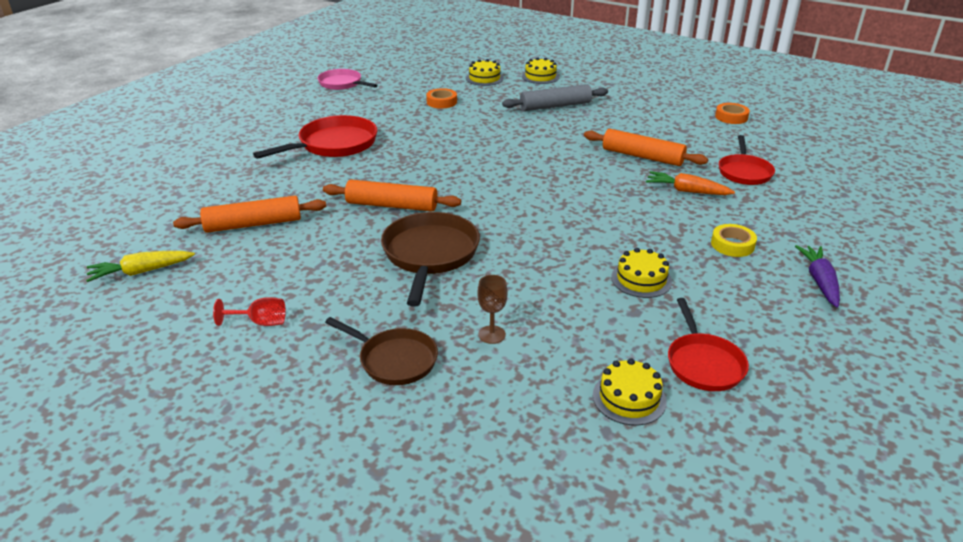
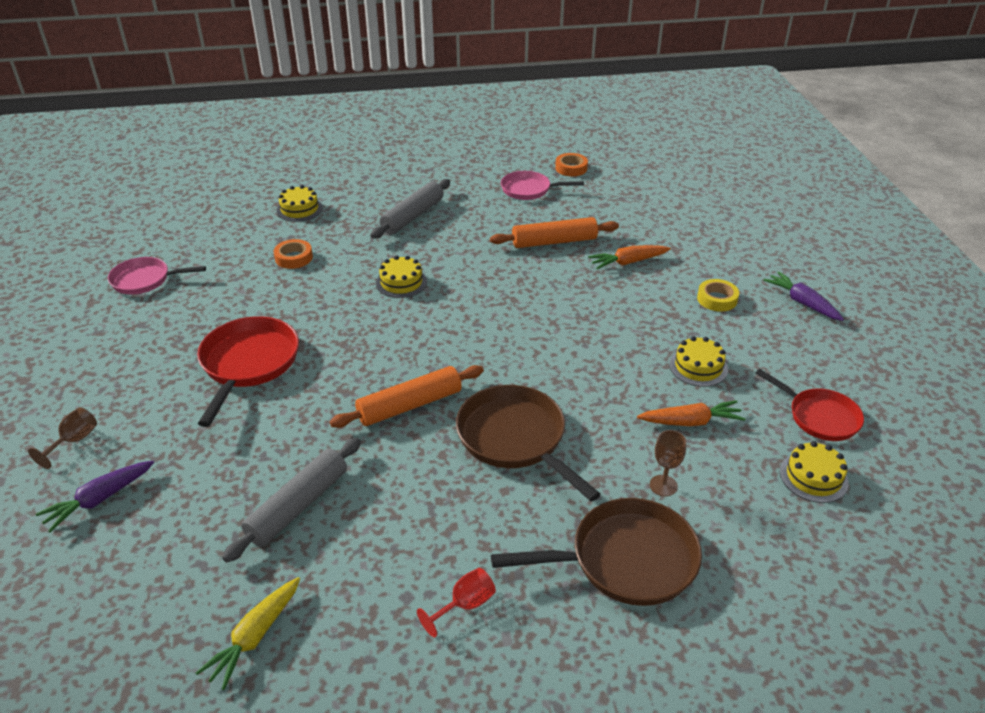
camera: 40 degrees left, 5 degrees up
(171, 173) = (99, 499): none -> purple carrot
(199, 143) = (74, 441): none -> brown goblet
(253, 224) = (298, 506): orange rolling pin -> grey rolling pin
(394, 360) = (625, 560): brown pan -> brown pan, size x1.54
(540, 76) = (353, 185): yellow cake -> yellow cake (401, 282)
(577, 309) = (690, 422): none -> orange carrot
(672, 119) = (529, 190): none -> pink pan
(744, 172) = (644, 223): red pan -> none

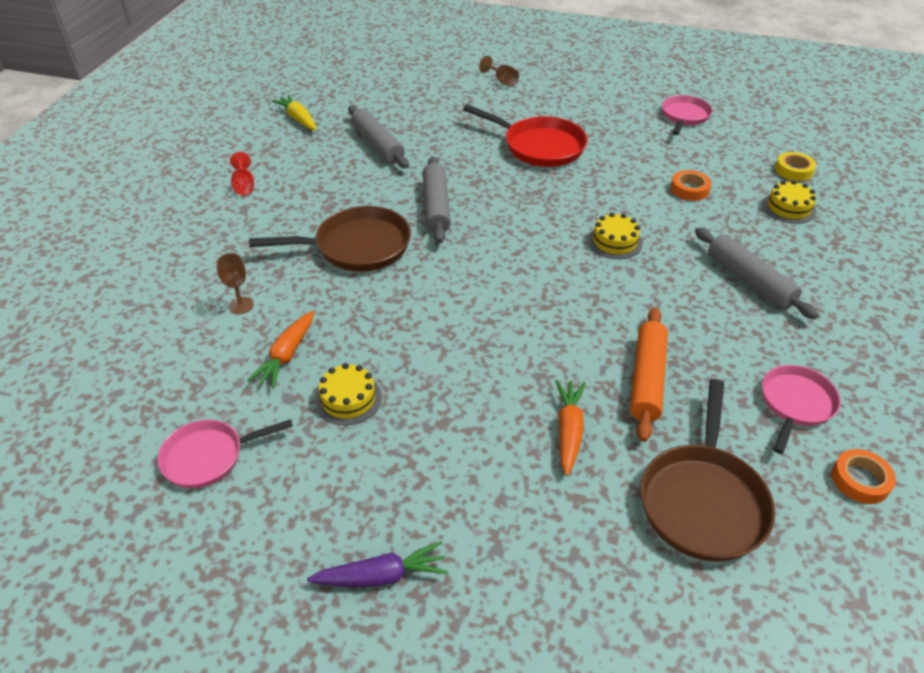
camera: 115 degrees right, 5 degrees up
(99, 499) = (443, 86): purple carrot -> none
(410, 405) = (436, 207): orange rolling pin -> grey rolling pin
(625, 560) = (204, 259): brown pan -> brown pan (703, 500)
(717, 299) = (445, 481): yellow tape -> yellow tape (793, 170)
(813, 477) = (157, 404): yellow cake -> none
(819, 417) = (209, 457): red pan -> pink pan

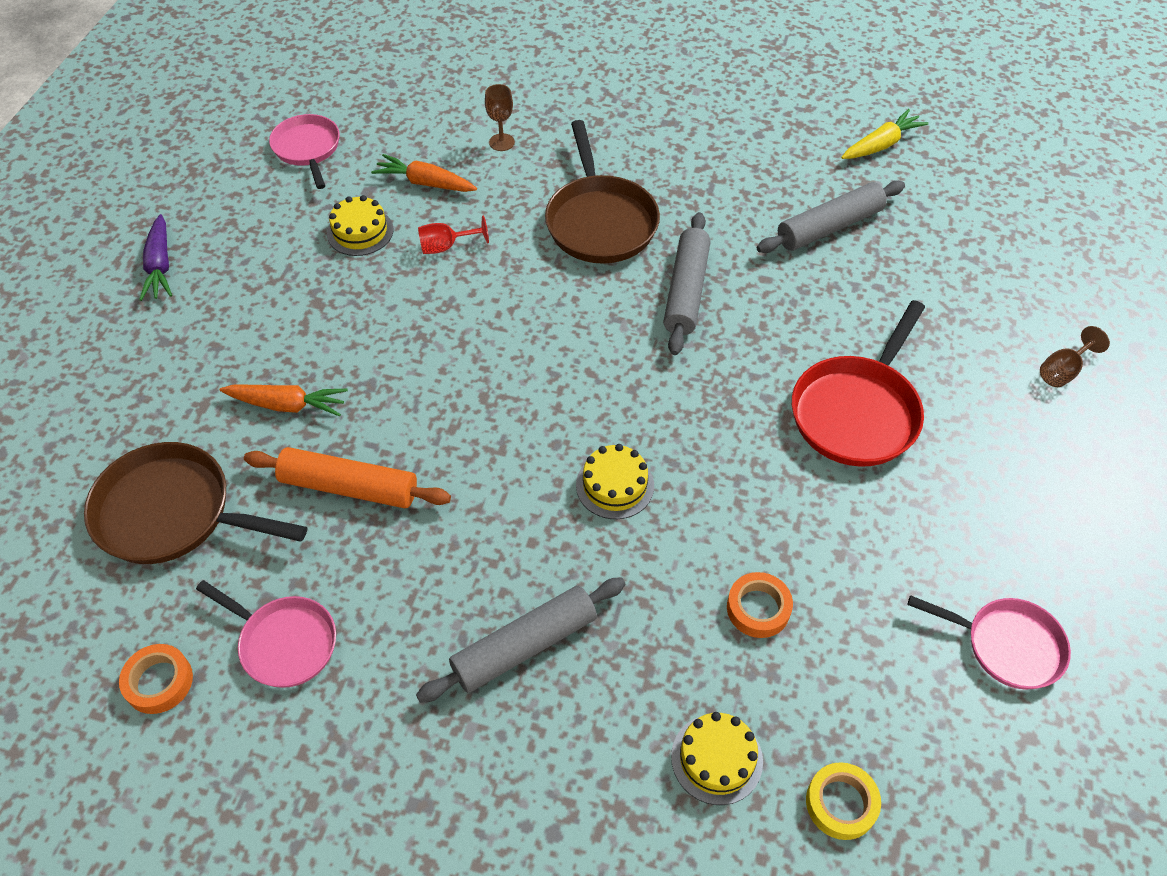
camera: 90 degrees right, 10 degrees up
(244, 186) = (716, 116): red goblet -> red goblet (446, 246)
(436, 207) = (686, 291): grey rolling pin -> grey rolling pin turned 75 degrees counterclockwise

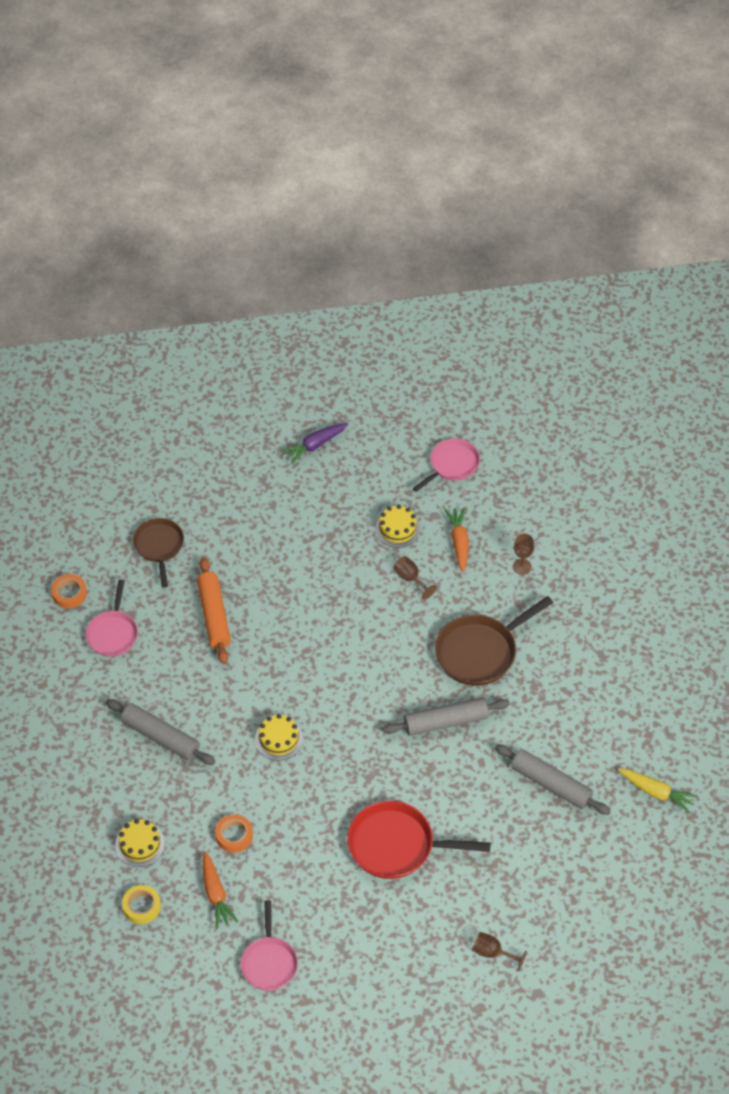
camera: 65 degrees right, 0 degrees up
(173, 513) = (159, 547): brown pan -> brown pan, size x0.65
(287, 405) = (251, 560): orange carrot -> orange carrot (215, 894)
(446, 246) = (410, 579): red goblet -> brown goblet

